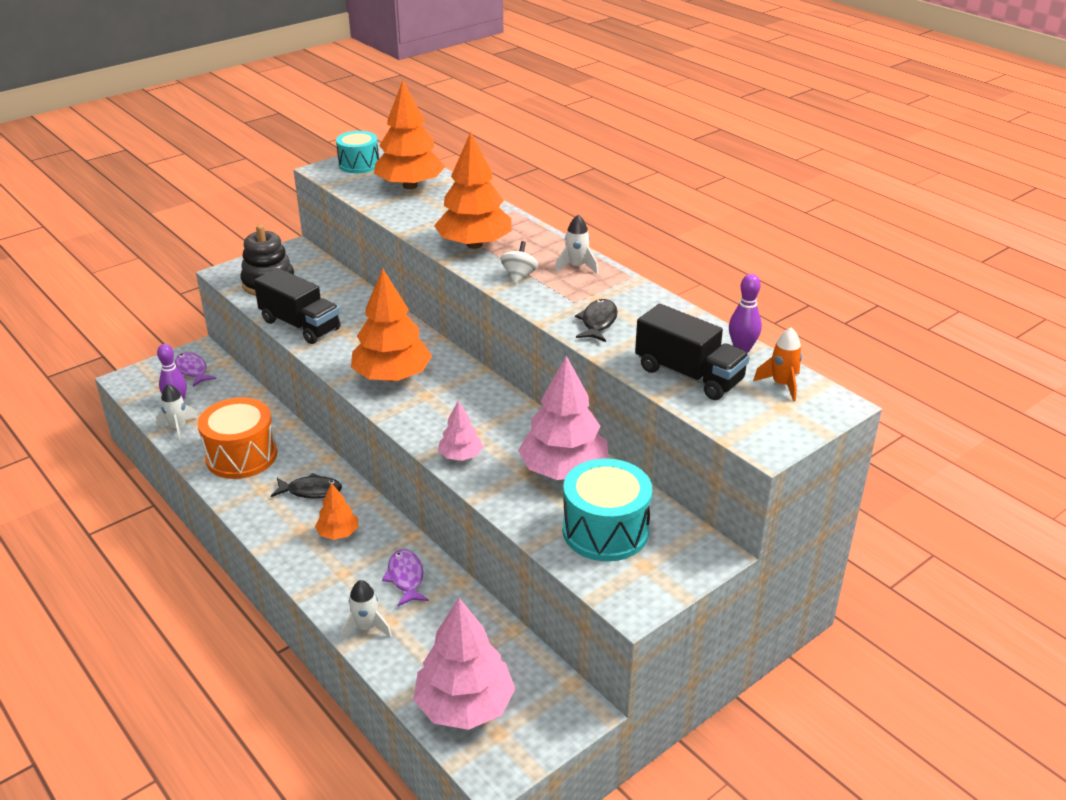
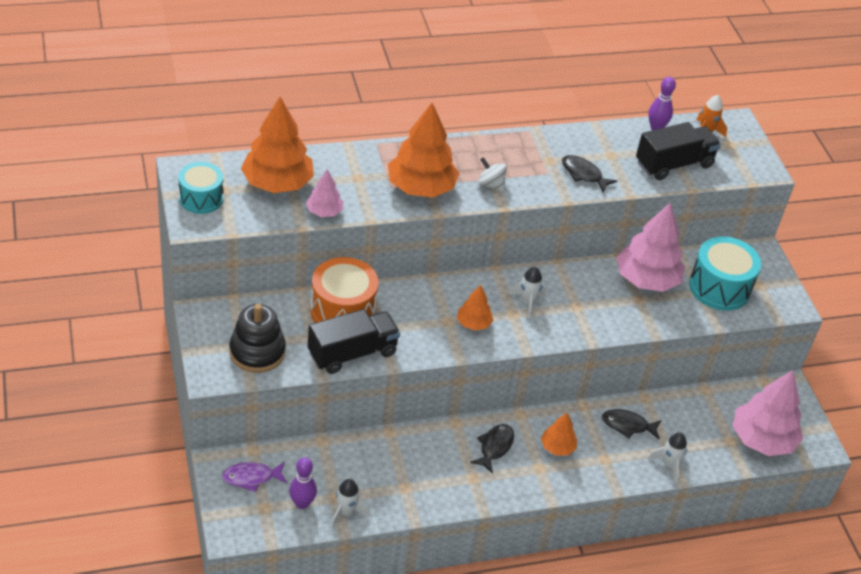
camera: 70 degrees left, 10 degrees up
(241, 456) = (418, 478): orange drum -> orange drum (342, 311)
(392, 376) = (473, 323): orange tree -> orange tree, size x0.51
(406, 578) = (628, 425): purple fish -> black fish
(461, 456) = (602, 324): pink tree -> pink tree (324, 211)
(576, 267) = (496, 150): white rocket -> white rocket (527, 302)

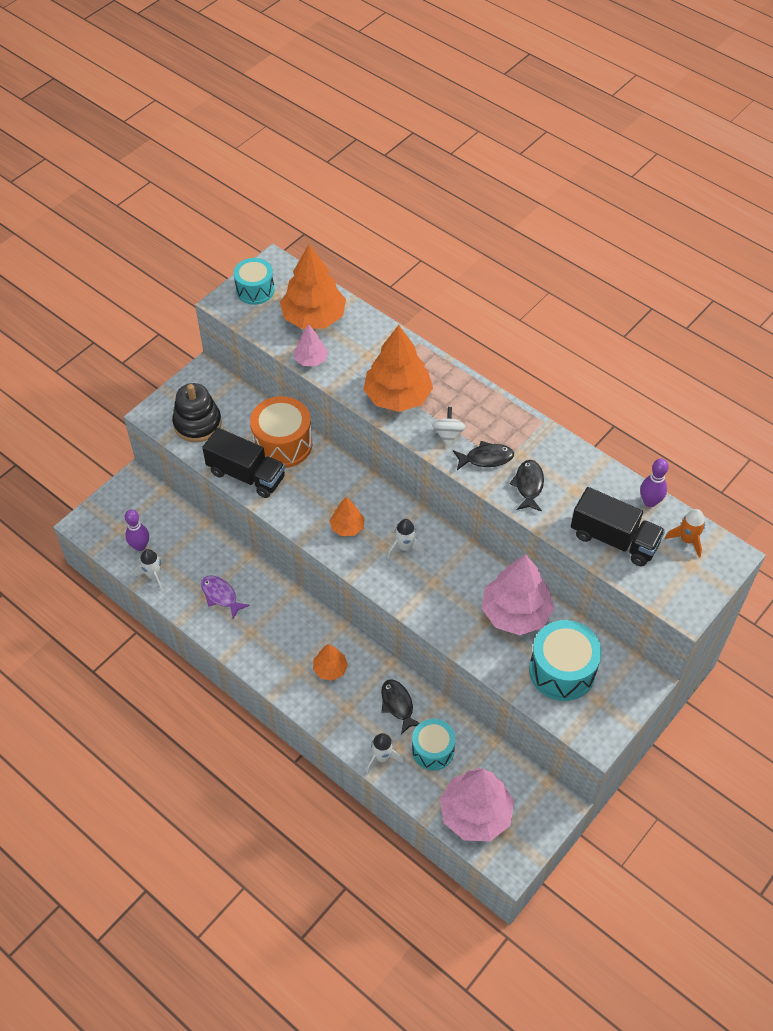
camera: 60 degrees right, 10 degrees up
(251, 477) = (138, 505): purple fish -> purple fish (221, 596)
(494, 447) = (293, 628): black fish -> black fish (486, 458)
(686, 430) = (433, 750): none -> turquoise drum

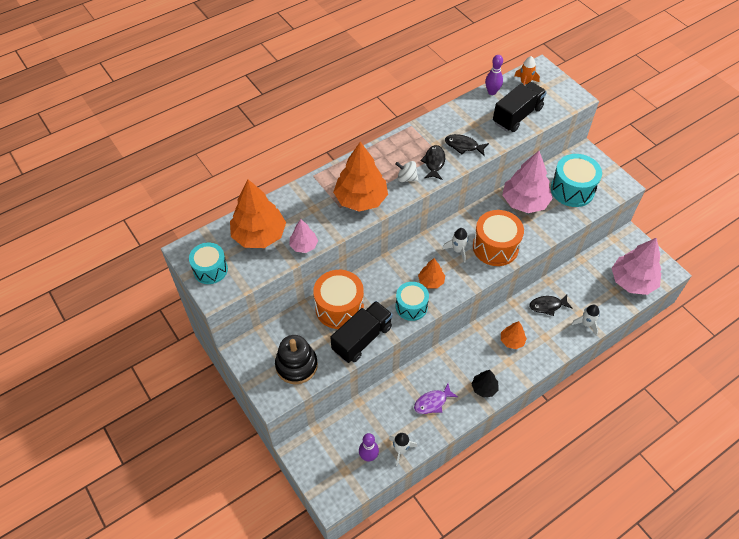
camera: 75 degrees left, 0 degrees up
(253, 647) = (484, 388): none -> black tree
(424, 589) = (495, 247): none -> orange drum
(433, 750) = (584, 294): turquoise drum -> turquoise drum (411, 306)

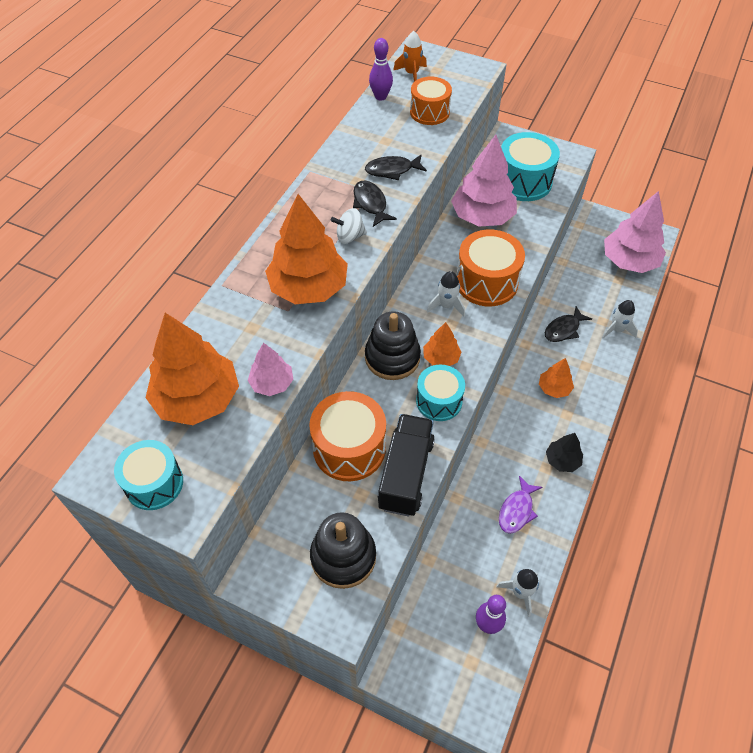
camera: 30 degrees left, 0 degrees up
(401, 267) = (392, 357): none -> black stacking toy
(517, 116) = (429, 112): black truck -> orange drum

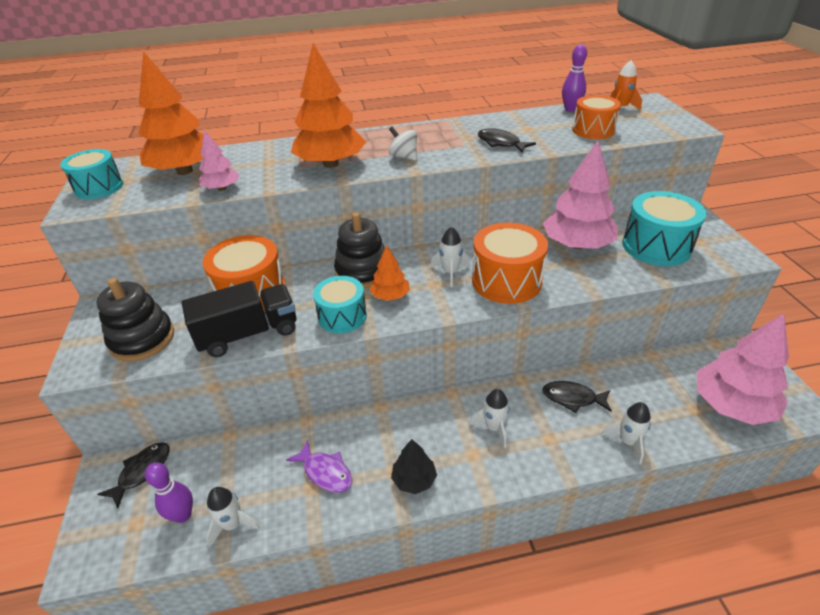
camera: 55 degrees right, 15 degrees down
(370, 204) = (450, 150): black fish -> black fish (142, 472)
(517, 510) = (325, 472): purple fish -> purple fish turned 135 degrees counterclockwise
(554, 388) = (493, 427): orange tree -> white rocket

